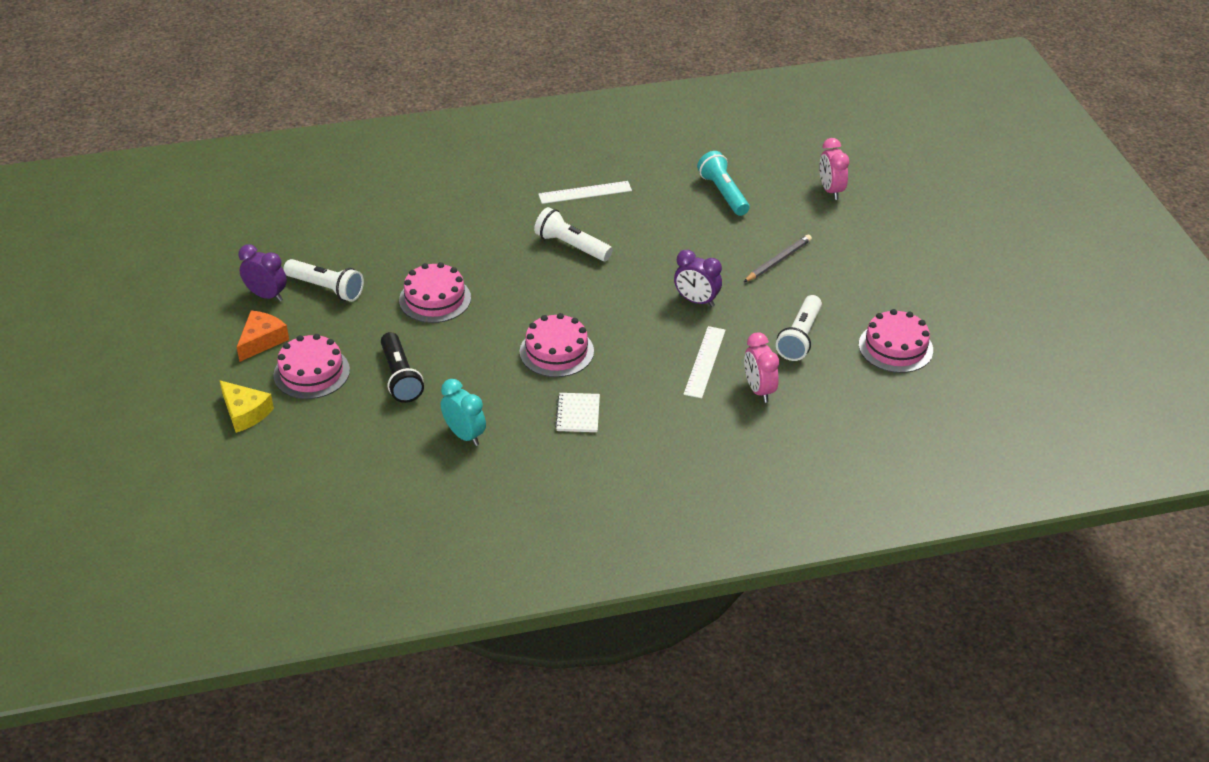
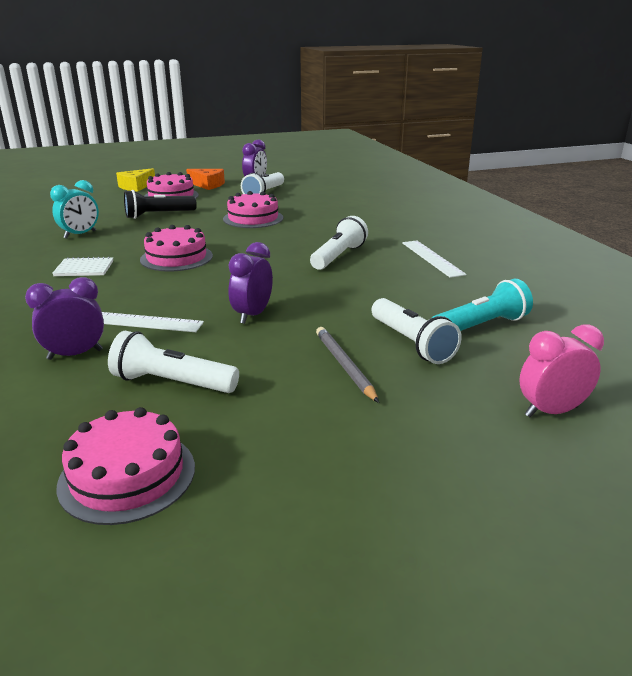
camera: 85 degrees right, 15 degrees down
(747, 228) = (411, 343): none -> white flashlight
(759, 390) = (75, 354): pink clock -> purple clock
(778, 261) = (344, 365): grey pencil -> grey pencil turned 150 degrees counterclockwise

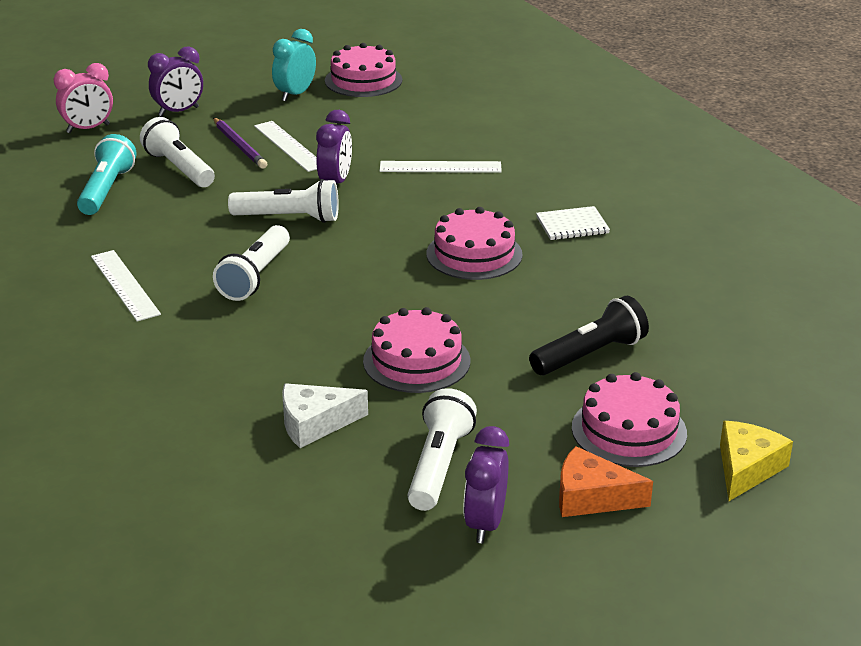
camera: 170 degrees right, 5 degrees up
(75, 354) = (469, 136): purple clock -> purple clock (179, 112)
(80, 235) = (658, 288): turquoise clock -> turquoise clock (295, 94)
(172, 383) = (372, 124): white flashlight -> white flashlight (289, 218)
(286, 360) = (289, 146): none -> white ruler
(315, 205) = (315, 423): none -> white cheese
(344, 365) = (239, 146): grey pencil -> purple pencil
(481, 326) = (107, 190): turquoise flashlight -> turquoise flashlight turned 135 degrees clockwise

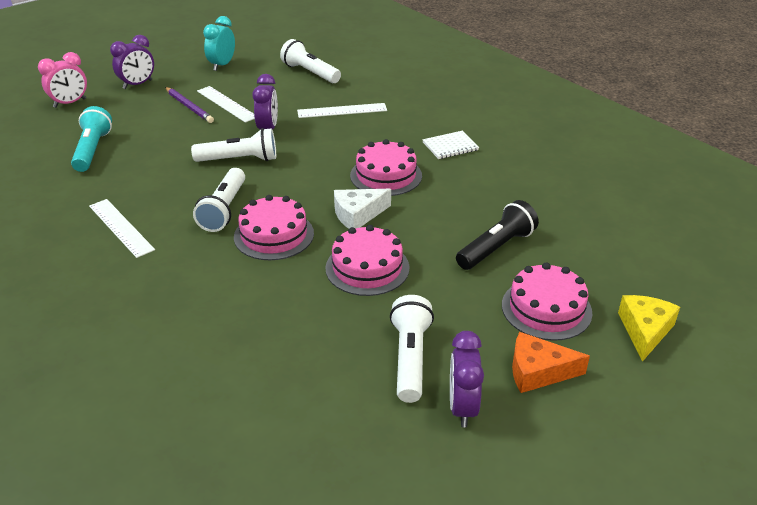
camera: 10 degrees left, 5 degrees up
(179, 168) = (146, 128): white flashlight -> white flashlight (310, 73)
(315, 423) = (301, 332): white cheese -> white cheese (358, 215)
(363, 80) = (269, 51): pink cake -> pink cake (274, 235)

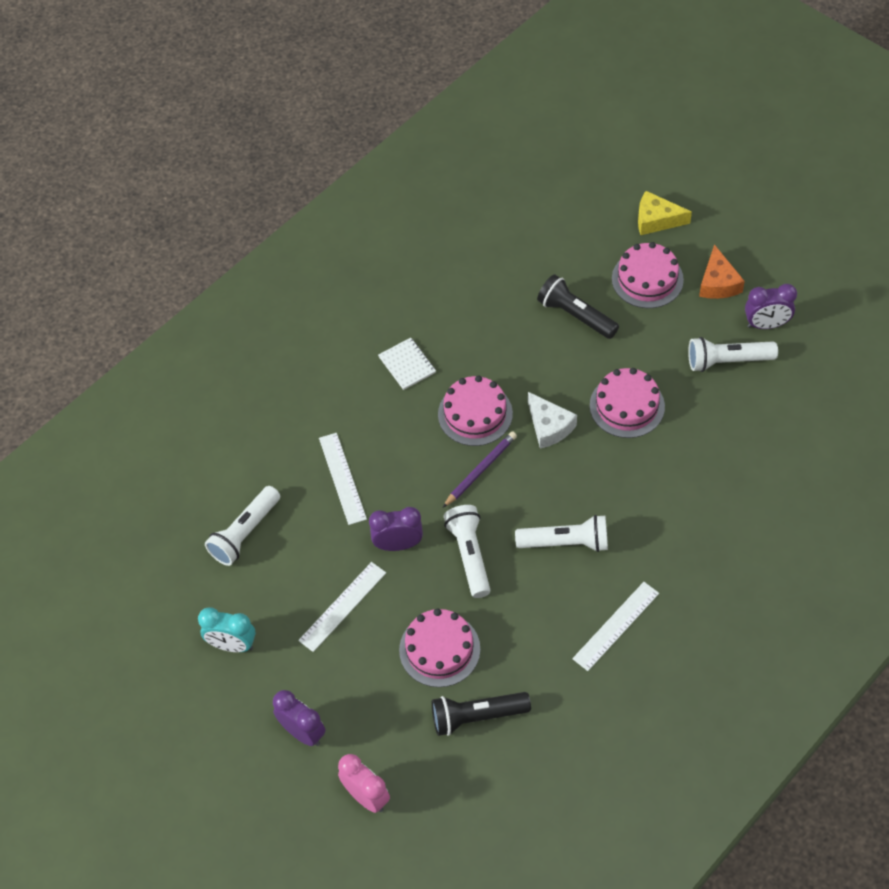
camera: 95 degrees left, 20 degrees up
(92, 150) = (477, 717): turquoise flashlight -> black flashlight
(189, 107) = (356, 647): purple pencil -> purple pencil (480, 470)
(274, 235) = (597, 488): pink cake -> pink cake (439, 649)

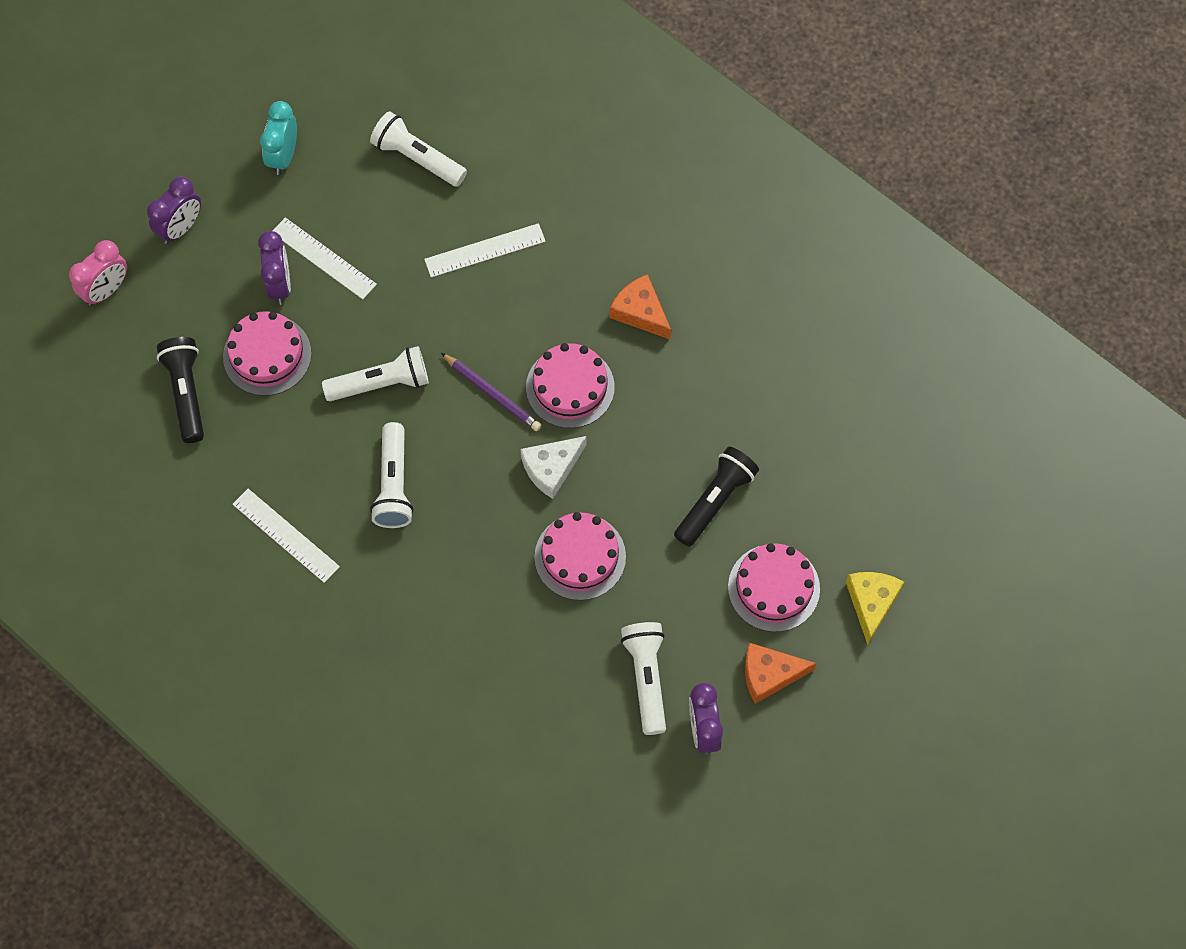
camera: 85 degrees right, 10 degrees up
(398, 544) = (397, 310): purple clock -> purple clock (279, 284)
(407, 365) = (640, 312): white notebook -> orange cheese

